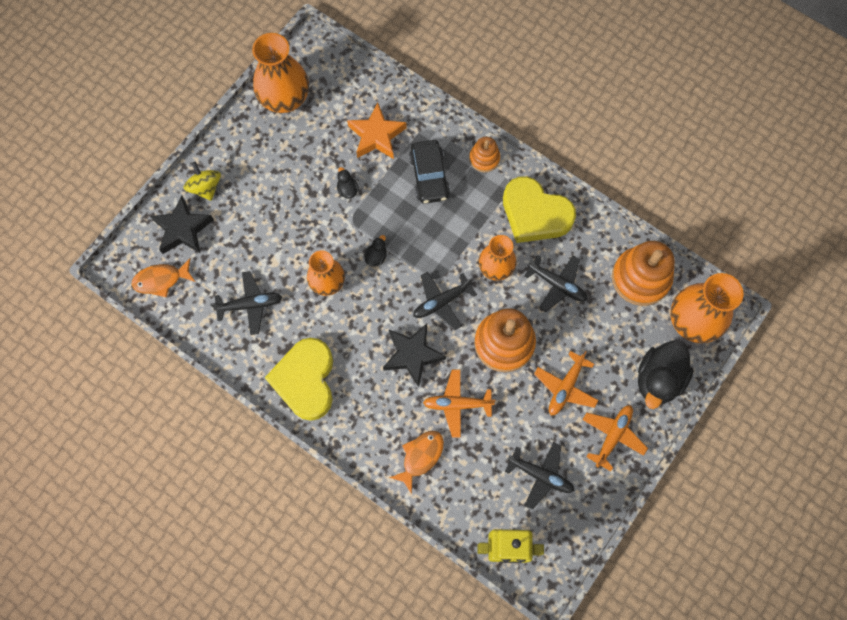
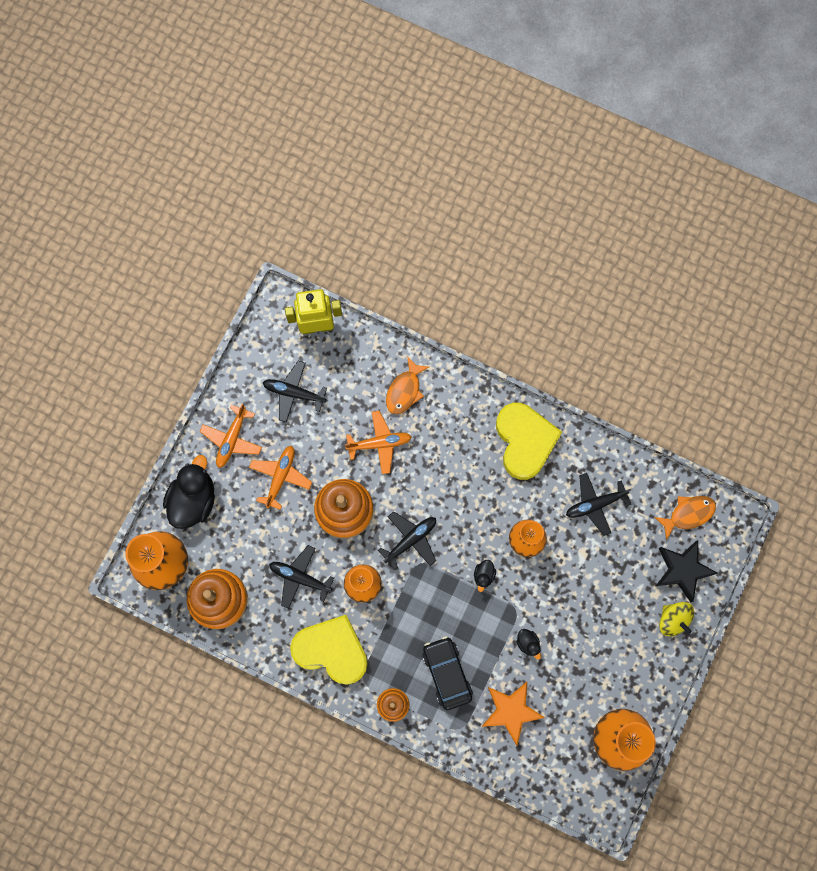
camera: 170 degrees right, 5 degrees up
(412, 355) = (429, 483): black star -> none

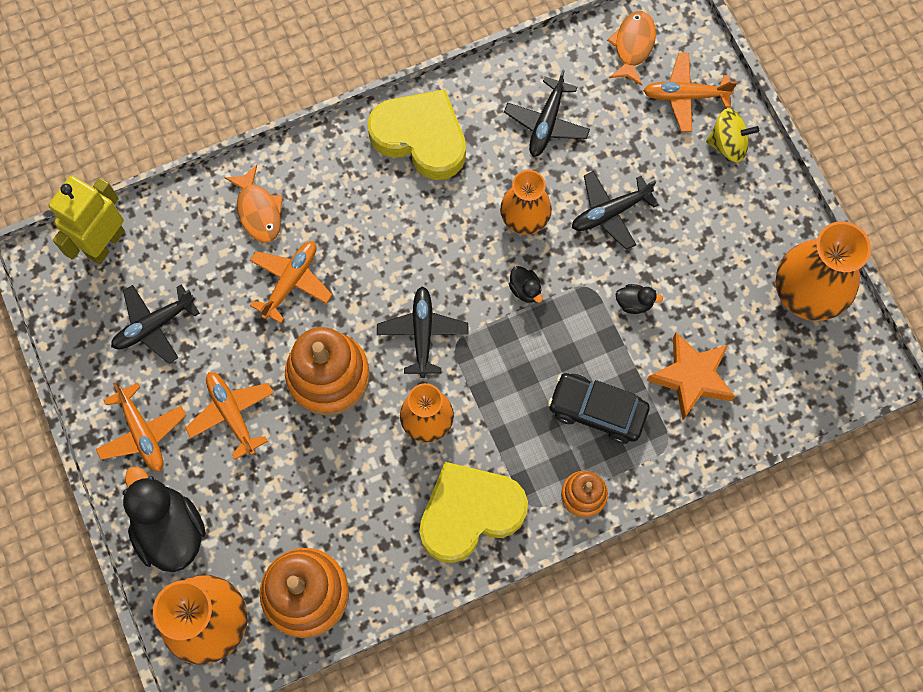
camera: 50 degrees left, 5 degrees down
(300, 577) = (360, 483): black plane -> black plane (610, 213)
(682, 570) = (685, 96): black star -> orange plane

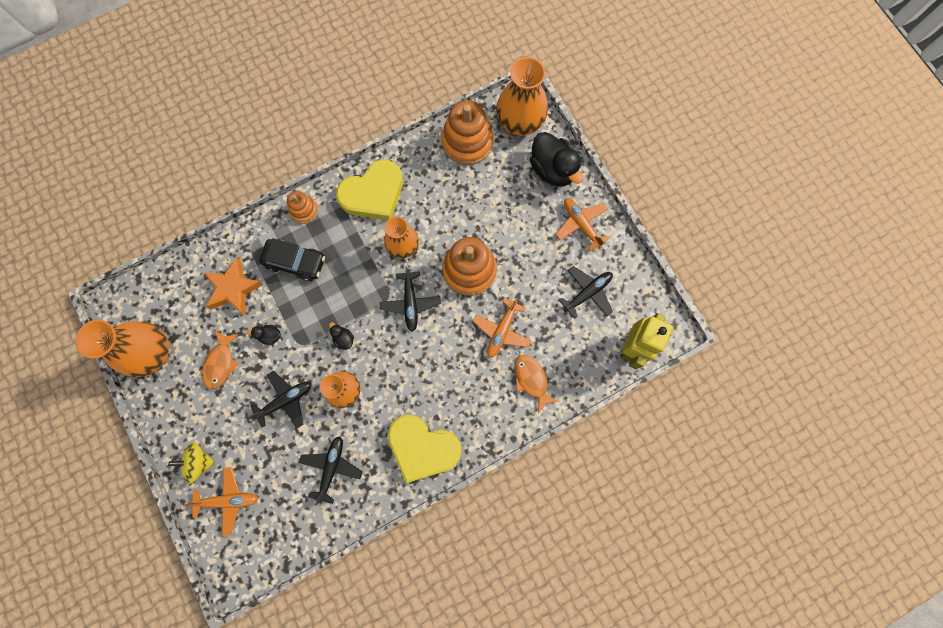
camera: 175 degrees right, 5 degrees up
(232, 414) = (527, 240): orange plane -> none
(633, 46) = (266, 540): orange fish -> orange fish (221, 363)

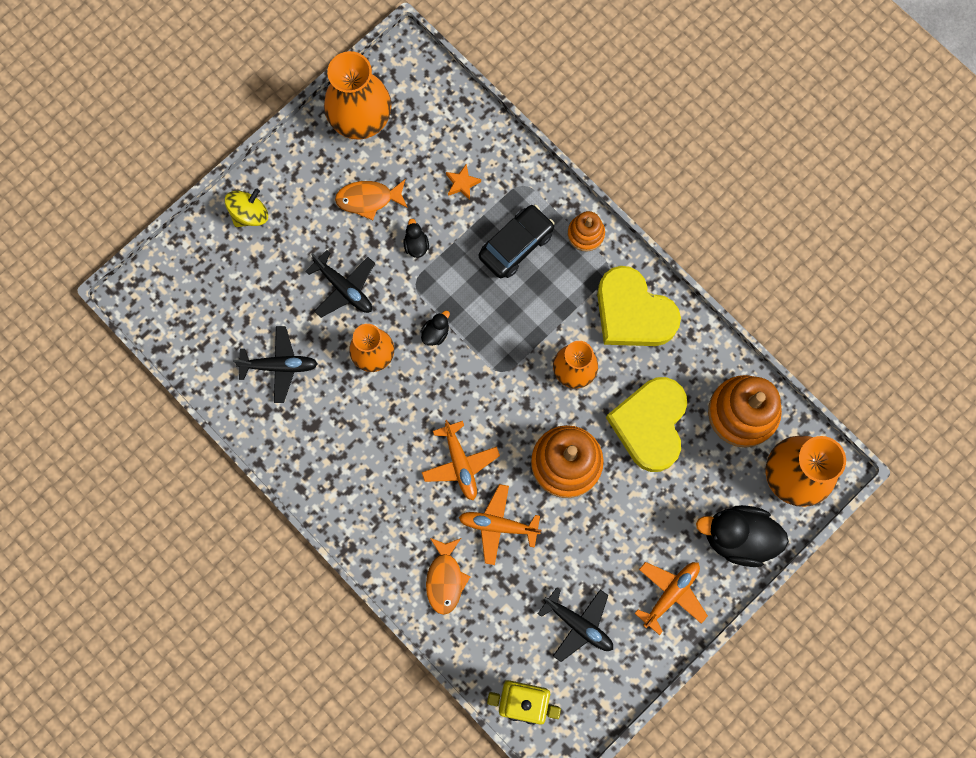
camera: 75 degrees right, 0 degrees up
(199, 462) = (249, 214): yellow spinning top -> yellow spinning top turned 60 degrees clockwise
(228, 500) = (215, 261): orange plane -> orange plane (460, 463)
(234, 288) = (462, 183): orange star -> orange star, size x0.51
(295, 262) = (516, 245): black car -> black car turned 135 degrees counterclockwise
(410, 303) = (502, 401): black plane -> none
(423, 447) = (329, 466): yellow heart -> yellow heart (650, 424)
(531, 380) = (445, 579): orange fish -> orange fish turned 135 degrees clockwise
(552, 169) = (738, 537): black duck -> black duck turned 60 degrees clockwise

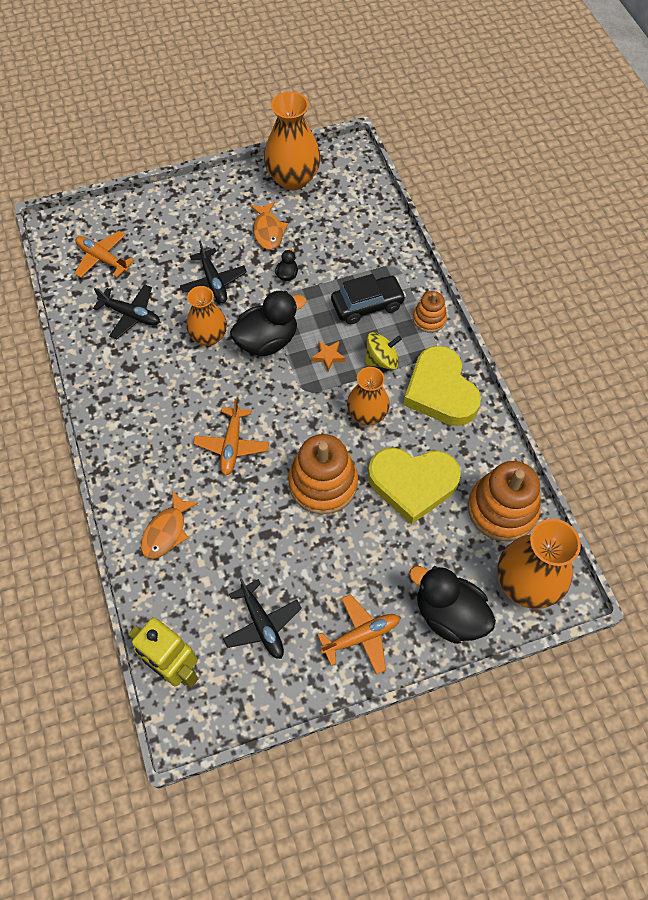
camera: 25 degrees right, 15 degrees down
(249, 214) = (173, 207): yellow spinning top -> yellow spinning top (381, 360)
(368, 199) = (268, 231): orange fish -> orange fish turned 120 degrees counterclockwise
(435, 333) = (267, 341): black duck -> black duck, size x2.26
(462, 183) = (347, 247): orange star -> orange star (328, 356)
(498, 525) = (237, 508): orange plane -> orange plane (102, 259)
(650, 424) = (412, 484): yellow heart -> yellow heart turned 120 degrees counterclockwise

